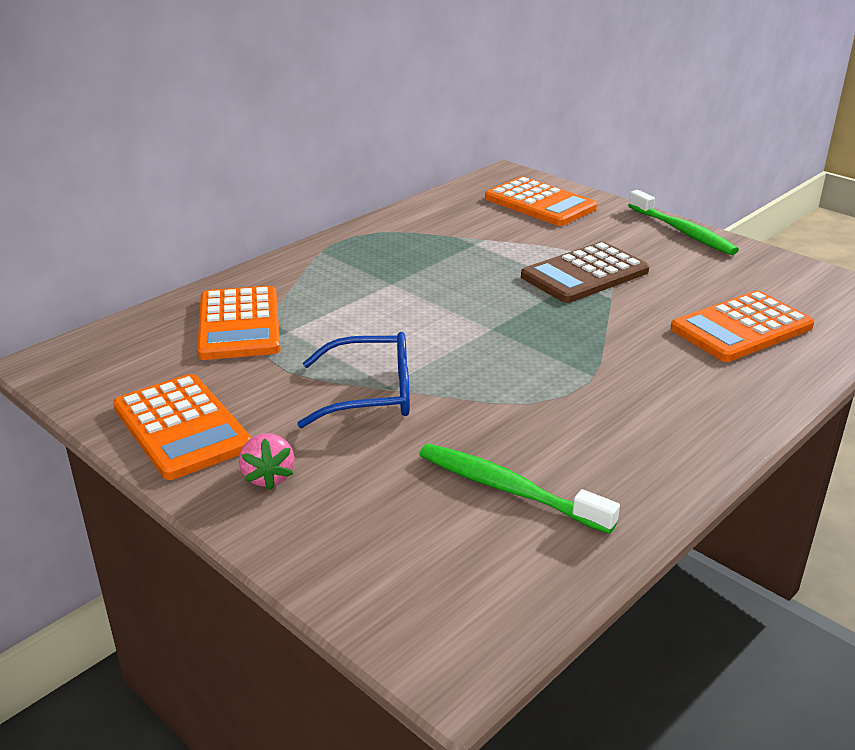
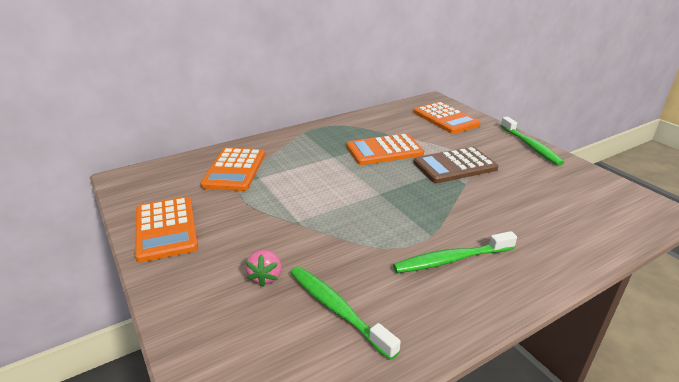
camera: 15 degrees right, 0 degrees up
(268, 477) = (194, 271): pink strawberry -> pink strawberry (265, 277)
(371, 394) = (285, 225): blue glasses -> none
(634, 402) = (451, 259): none -> green toothbrush
(741, 328) = (548, 217): orange calculator -> orange calculator (384, 150)

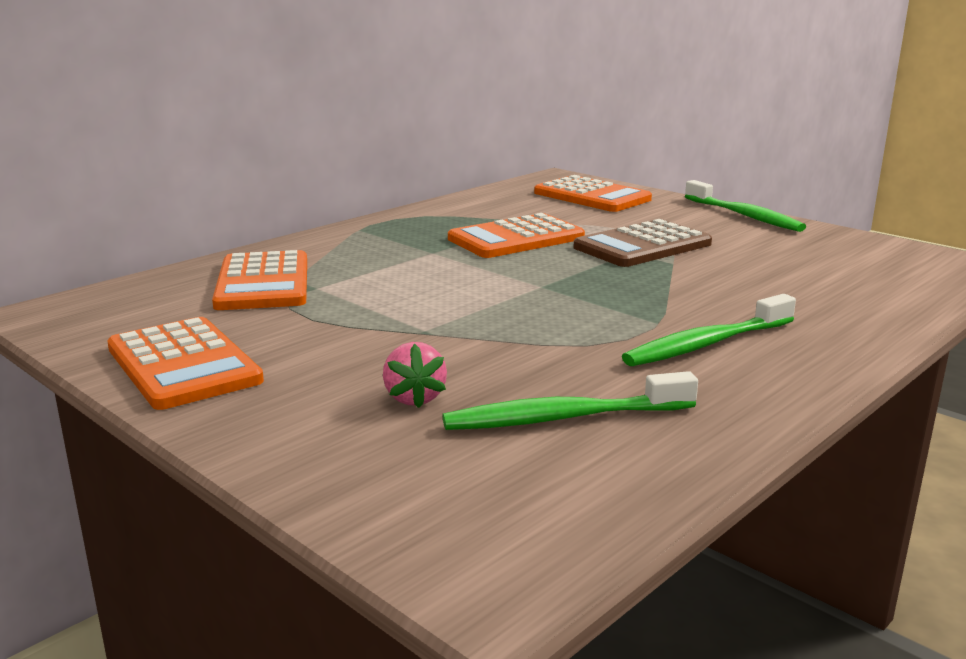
camera: 15 degrees left, 10 degrees down
(337, 309) = (563, 418): green toothbrush -> green toothbrush turned 45 degrees counterclockwise

